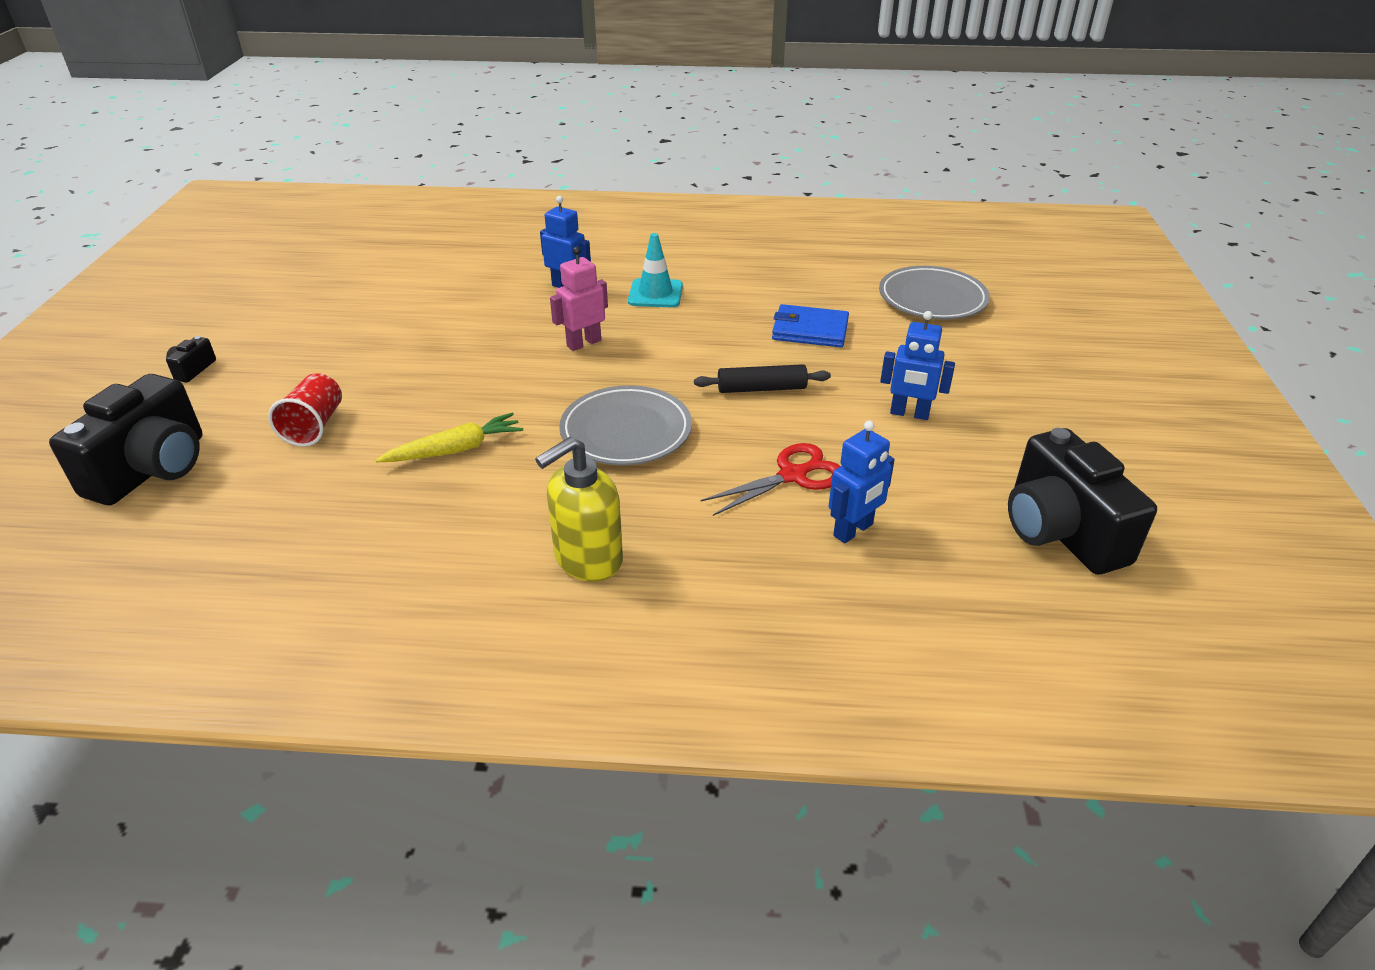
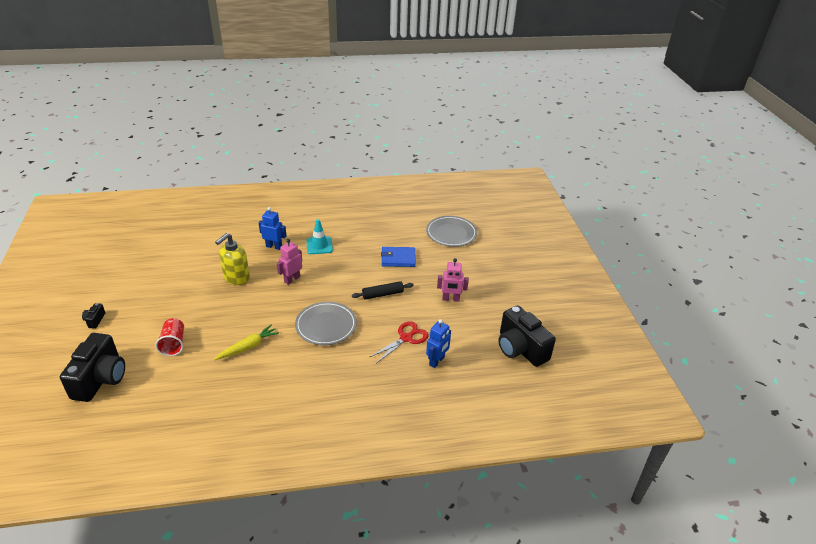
camera: 15 degrees left, 0 degrees up
(587, 559) = (326, 393): yellow soap dispenser -> yellow soap dispenser (236, 278)
(909, 414) = (450, 299): blue robot -> pink robot

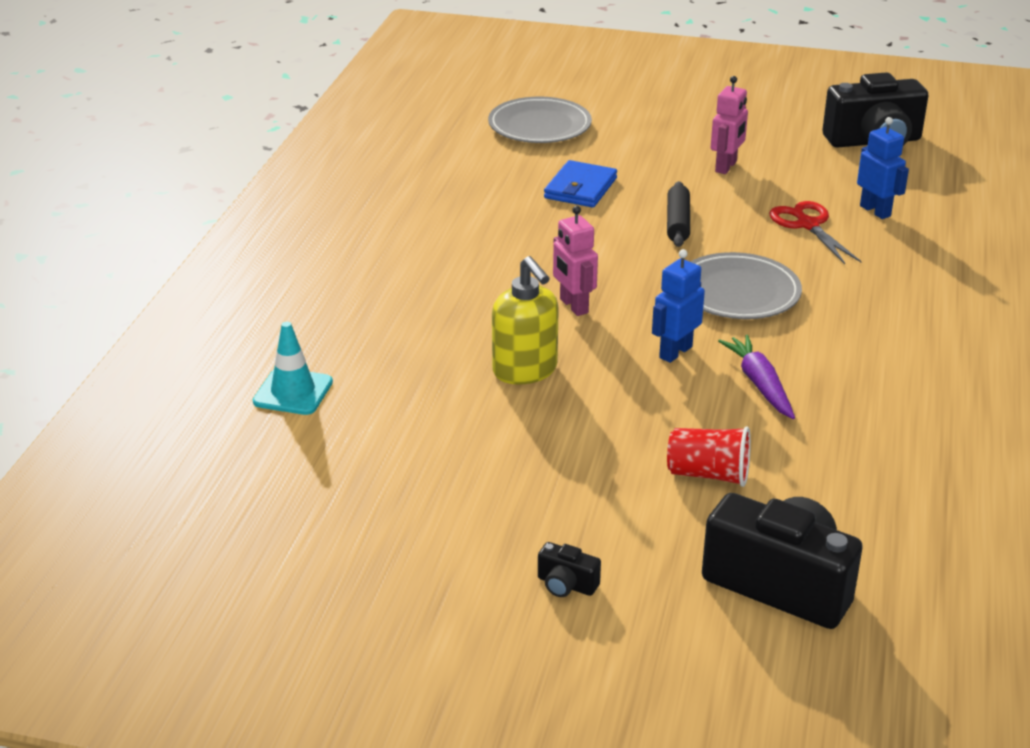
camera: 65 degrees left, 5 degrees down
(248, 347) = (759, 384): yellow carrot -> purple carrot
(274, 246) = (442, 310): blue robot -> blue robot (675, 352)
(319, 245) = (479, 258): turquoise traffic cone -> turquoise traffic cone (293, 392)

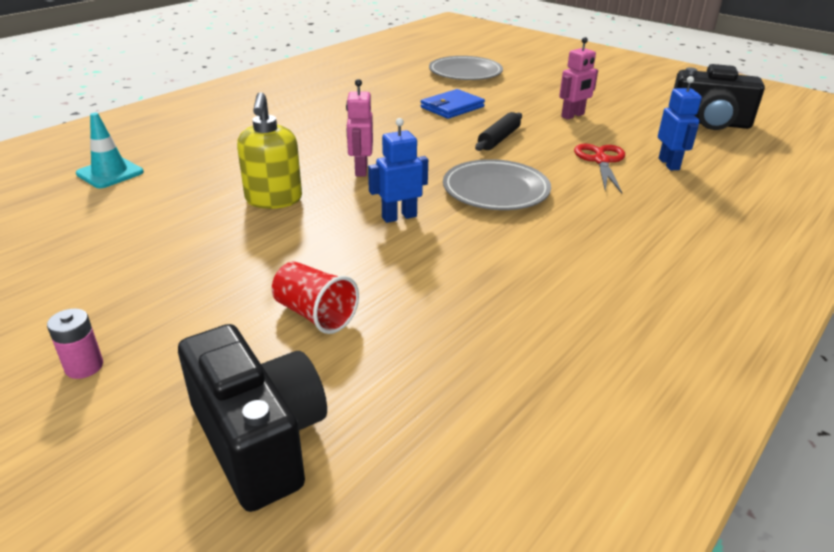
camera: 25 degrees right, 0 degrees up
(566, 585) = (84, 366): black camera -> pink battery
(759, 384) = (441, 257): purple carrot -> none

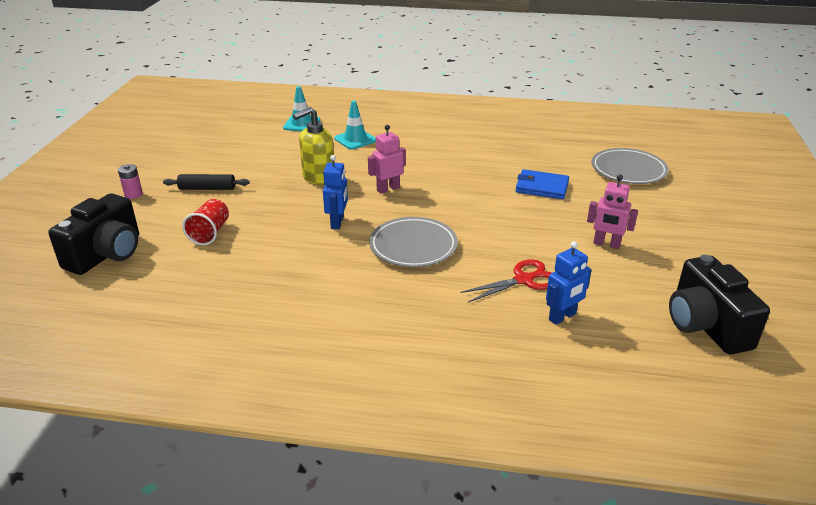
camera: 60 degrees right, 0 degrees up
(215, 155) = (355, 139): none -> turquoise traffic cone
(399, 217) = (337, 222): blue robot -> blue robot turned 60 degrees clockwise
(499, 139) = (506, 223): black rolling pin -> black rolling pin (207, 188)

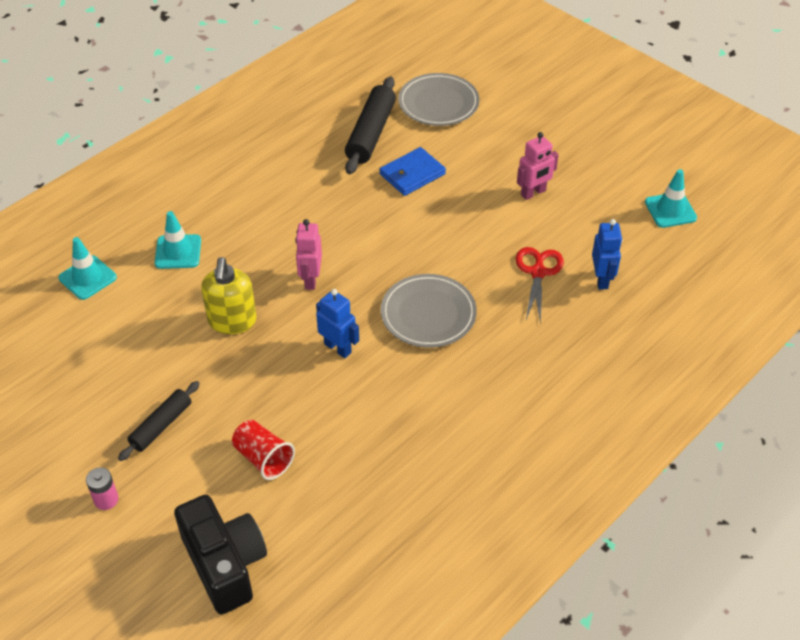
camera: 55 degrees left, 15 degrees up
(554, 158) = (371, 133): none -> black rolling pin
(706, 325) = (670, 210): black camera -> turquoise traffic cone

